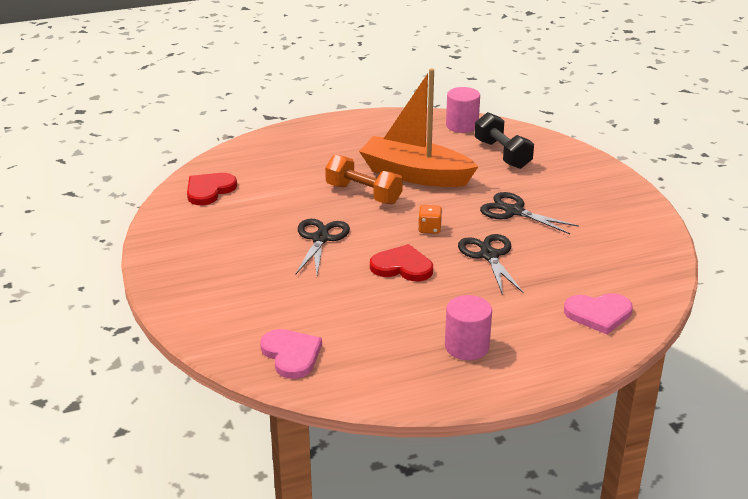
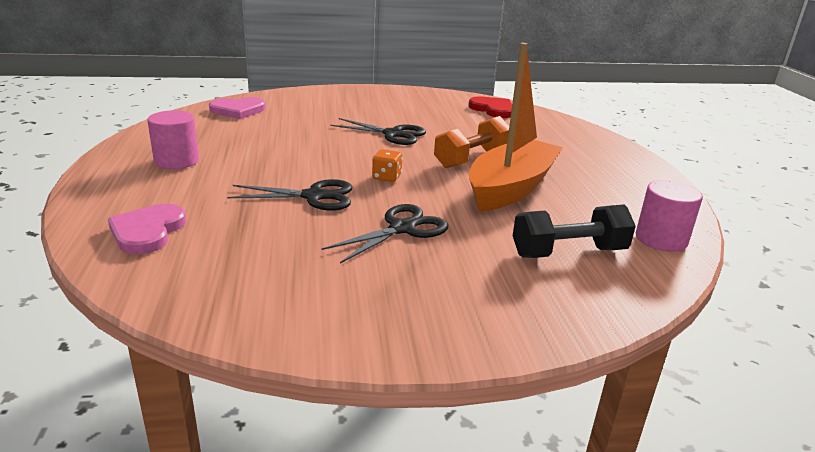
camera: 100 degrees right, 5 degrees down
(402, 266) = (324, 156): red heart -> none

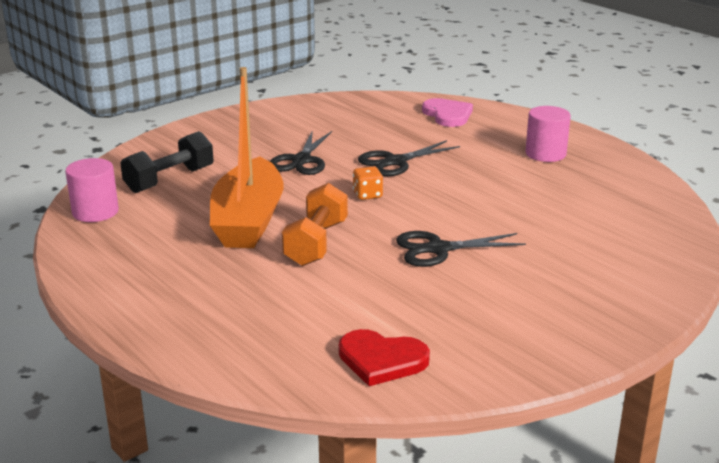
camera: 150 degrees right, 0 degrees up
(238, 110) = (647, 222): pink heart -> none

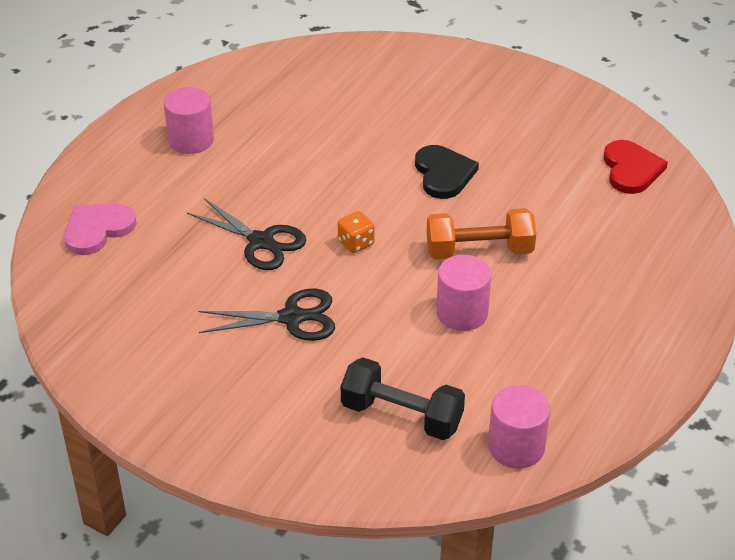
camera: 110 degrees left, 15 degrees up
(248, 220) = (462, 313): orange boat -> pink cylinder
(438, 249) = (443, 174): black scissors -> black heart

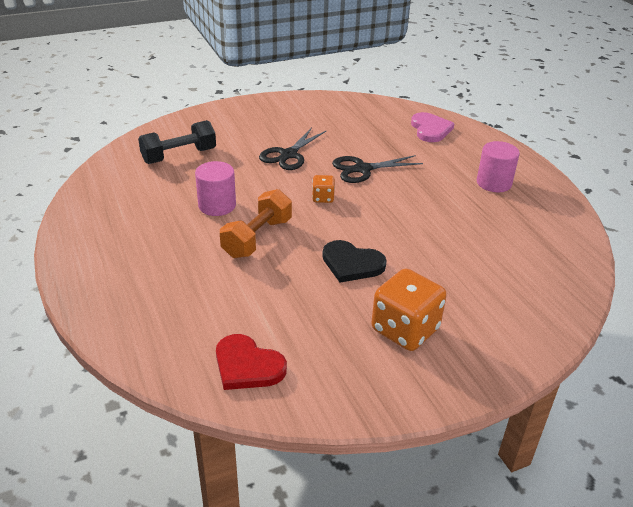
camera: 125 degrees right, 5 degrees down
(491, 113) = (405, 329): none -> orange dice
(516, 447) = (110, 176): pink cylinder -> none

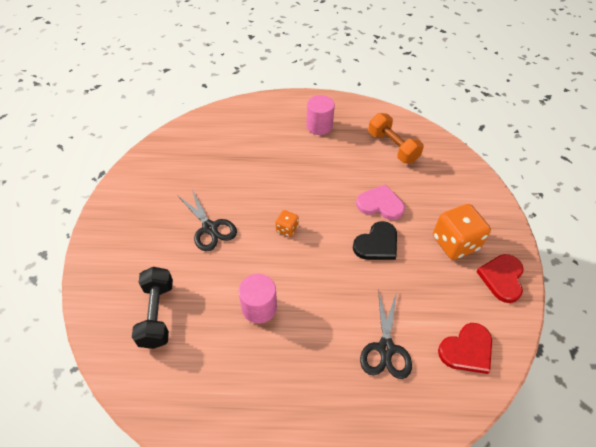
camera: 65 degrees left, 15 degrees up
(257, 238) = (320, 293): orange dumbbell -> orange dumbbell (392, 147)
(362, 169) = (261, 188): black scissors -> black scissors (386, 348)
(380, 385) = (502, 278): none -> red heart
(430, 129) = (230, 125): pink heart -> pink heart (380, 204)

